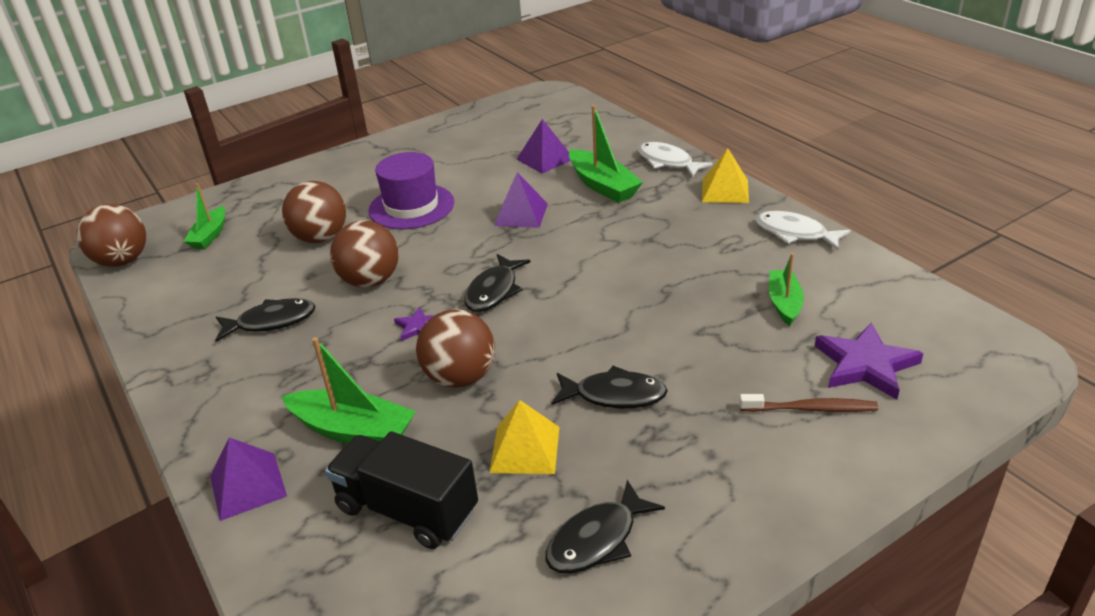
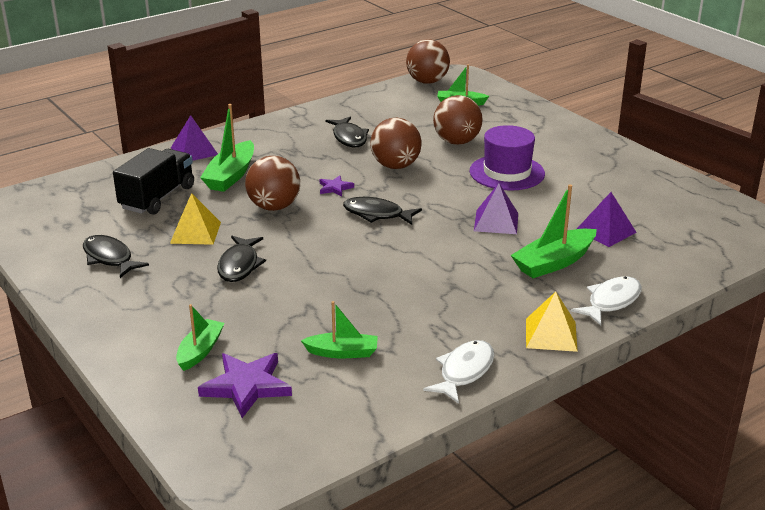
camera: 85 degrees right, 5 degrees down
(811, 409) = (200, 351): brown toothbrush -> green boat

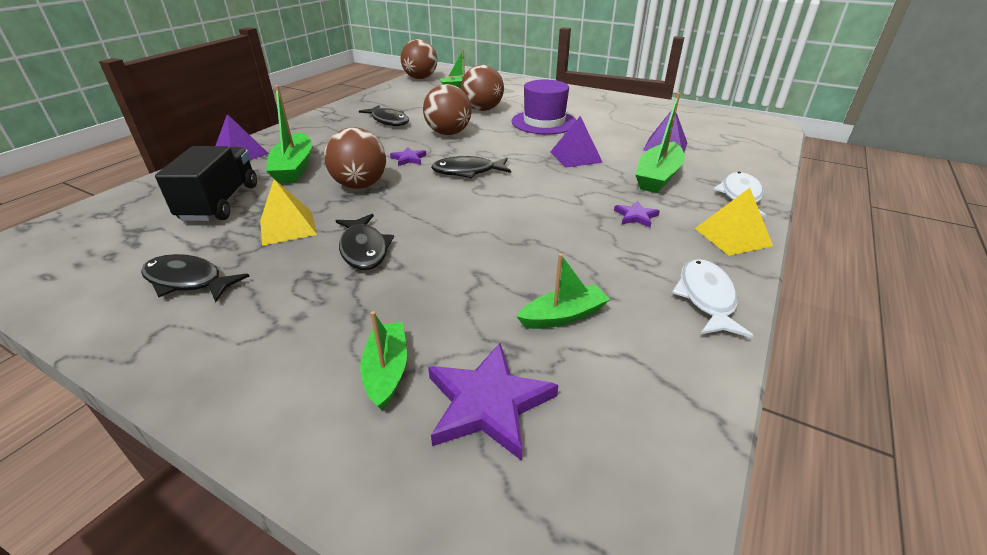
camera: 25 degrees left, 5 degrees up
(485, 294) = (635, 216): none -> purple star

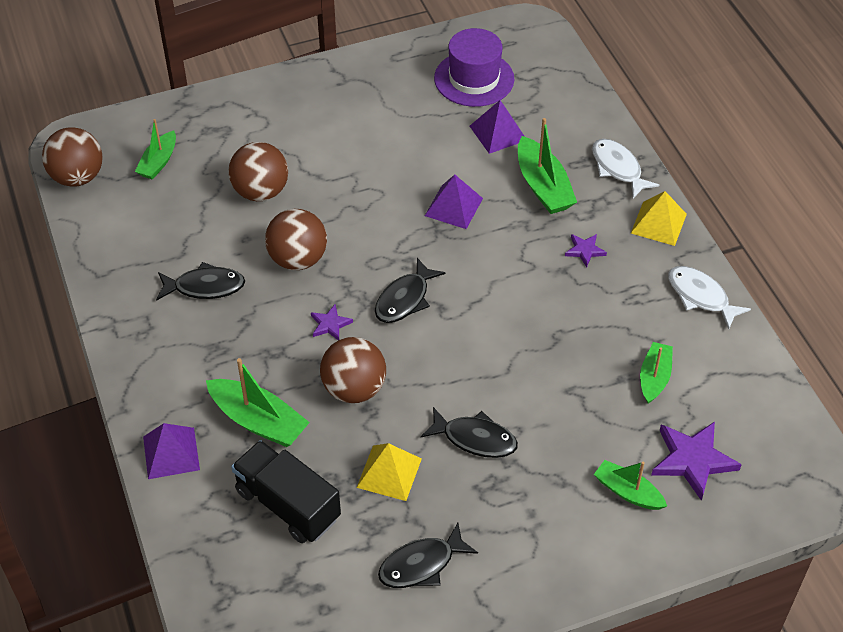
camera: 50 degrees left, 15 degrees up
(544, 122) = (352, 170): purple hat -> purple hat (474, 79)

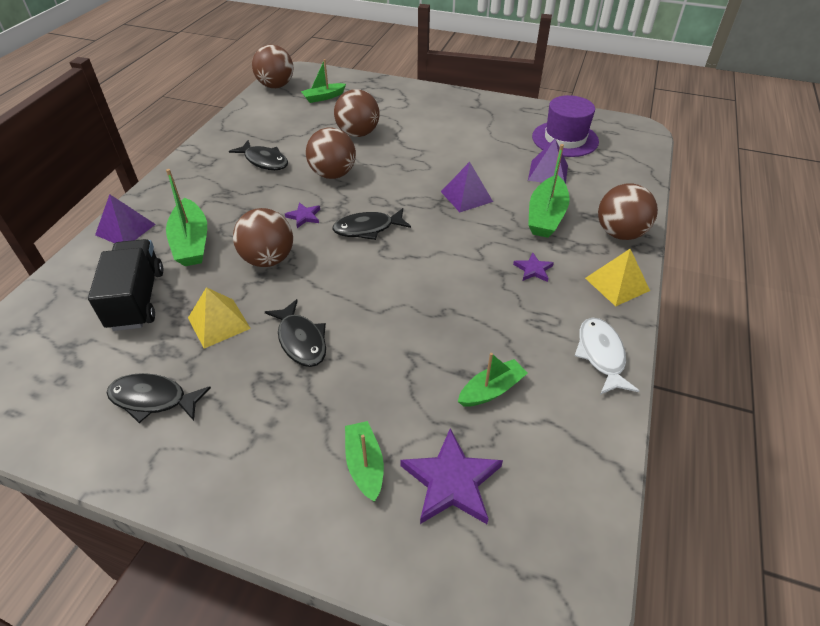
camera: 40 degrees right, 5 degrees down
(618, 168) = (620, 233): white fish -> brown ball

